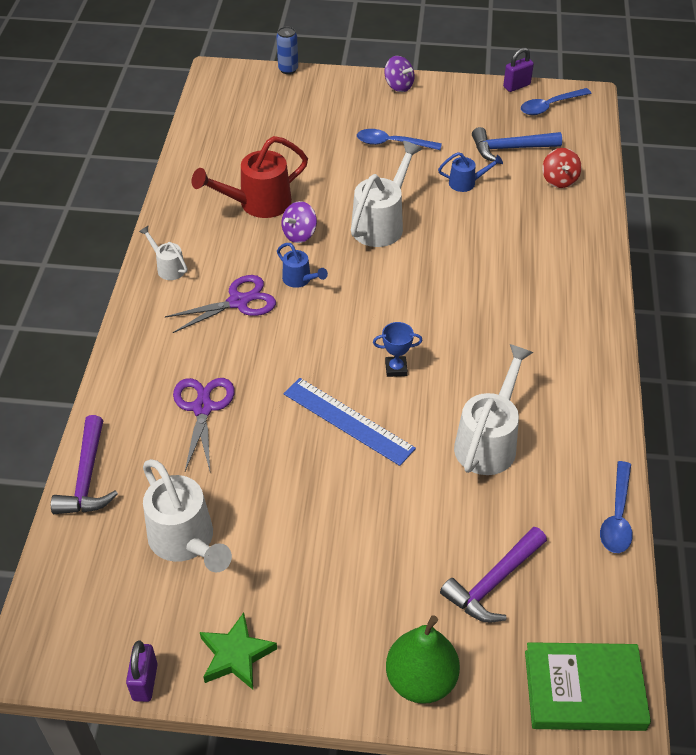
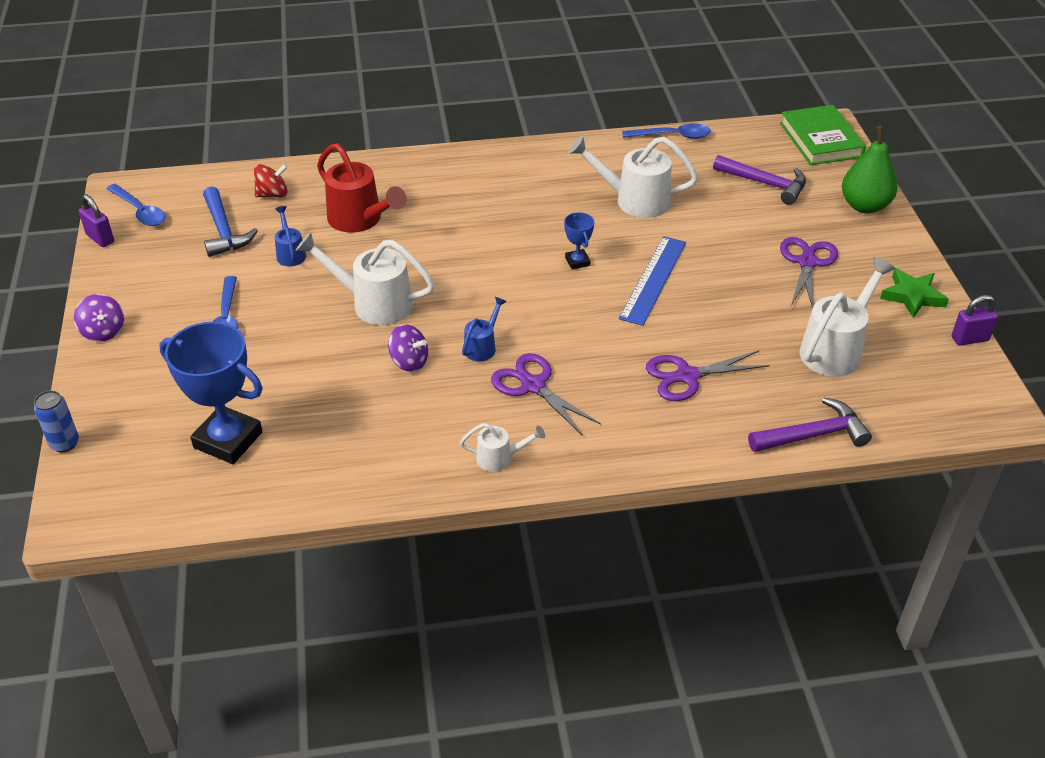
camera: 105 degrees left, 5 degrees down
(168, 267) = (500, 458): white watering can -> white watering can turned 120 degrees counterclockwise
(257, 136) = (228, 440): none -> blue trophy
(258, 204) = (364, 408): red watering can -> red watering can (360, 220)
(330, 569) = (807, 262): none -> purple scissors
(398, 86) = (103, 331): purple spinning top -> purple spinning top turned 120 degrees clockwise

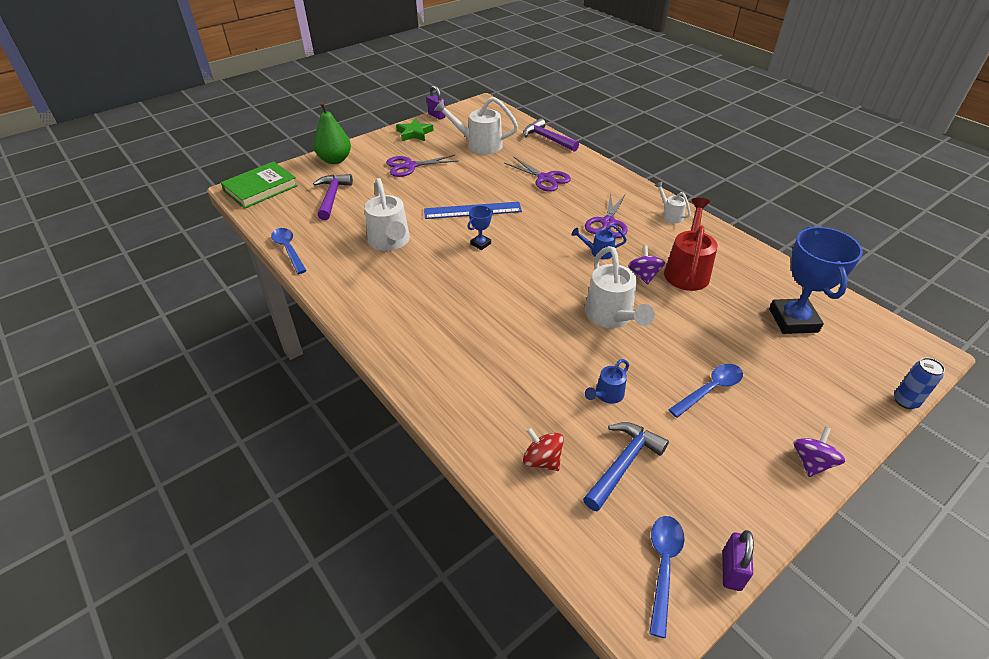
camera: 120 degrees left, 0 degrees up
(360, 220) = (527, 374): red watering can -> red watering can (687, 270)

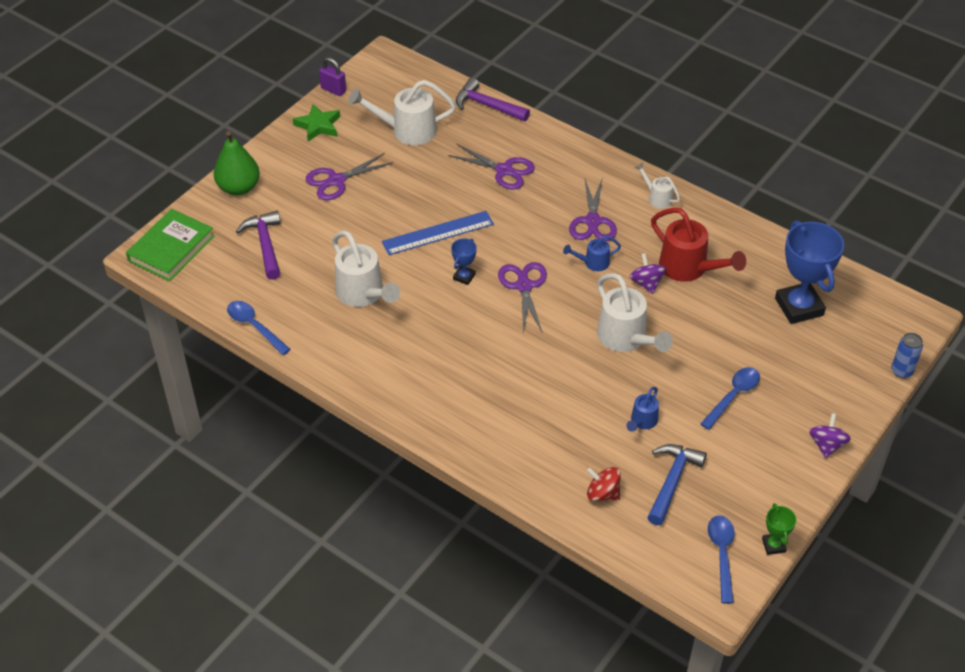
camera: 15 degrees left, 5 degrees up
(530, 259) = (524, 286): none -> purple scissors
(687, 270) = (689, 268): red watering can -> red watering can turned 135 degrees clockwise
(731, 570) = (773, 545): purple padlock -> green trophy

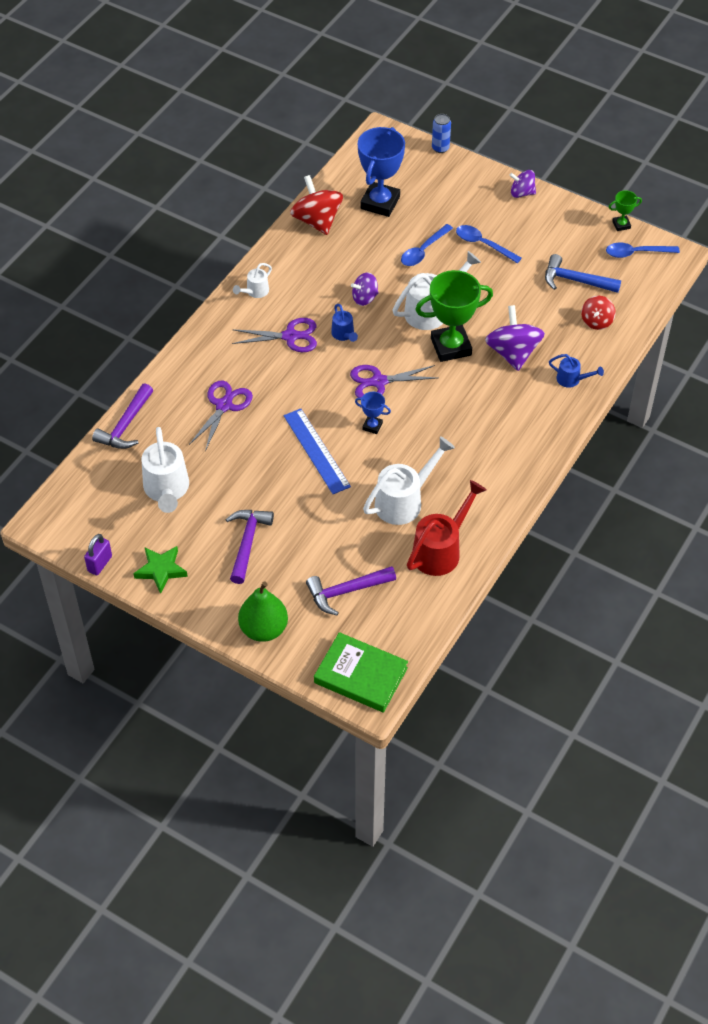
camera: 95 degrees left, 5 degrees up
(254, 326) = (457, 583): blue spoon -> blue spoon (423, 251)
(336, 181) = (247, 542): purple scissors -> purple hammer
(557, 405) = (513, 353): none -> purple spinning top
(570, 350) = (451, 346): none -> green trophy
(642, 421) = (520, 299): blue watering can -> blue watering can (572, 379)
(689, 268) = (343, 270): red watering can -> red watering can (441, 550)
(766, 251) = (317, 221): none -> red spinning top
(799, 307) = (380, 203): blue trophy -> blue trophy turned 45 degrees counterclockwise

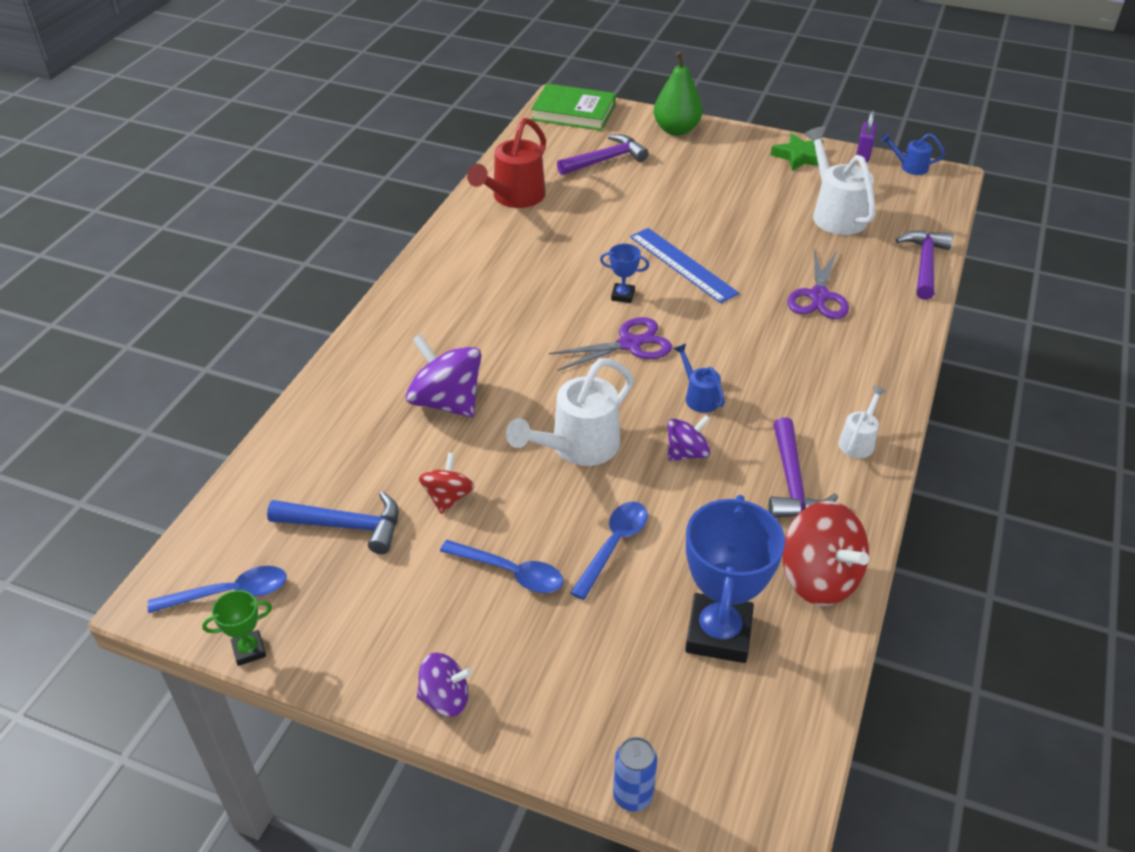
camera: 170 degrees right, 10 degrees down
(247, 542) = (723, 183): purple hammer -> purple hammer (792, 482)
(290, 336) = (774, 385): purple scissors -> none
(404, 501) = (564, 231): white watering can -> none
(451, 346) = (539, 399): green trophy -> none
(513, 353) = (446, 402): purple spinning top -> purple spinning top turned 150 degrees clockwise
(572, 379) = (360, 377): blue watering can -> blue watering can (910, 167)
(596, 321) = (316, 462): red spinning top -> red spinning top (448, 497)

